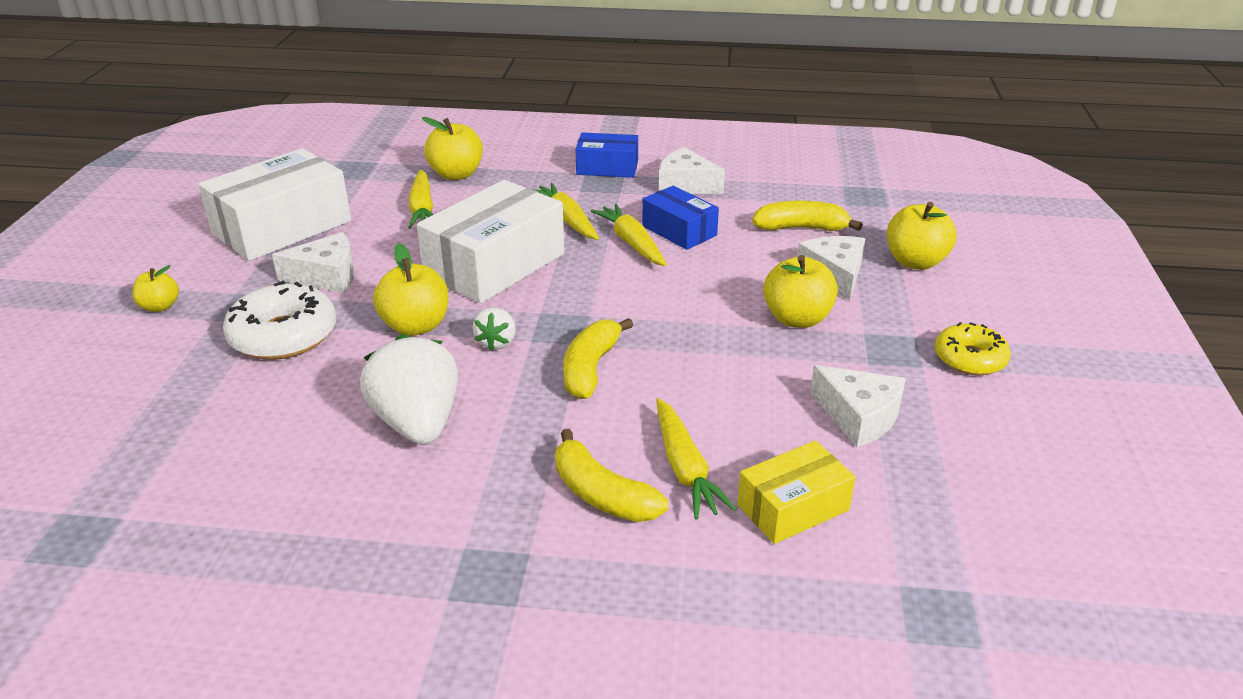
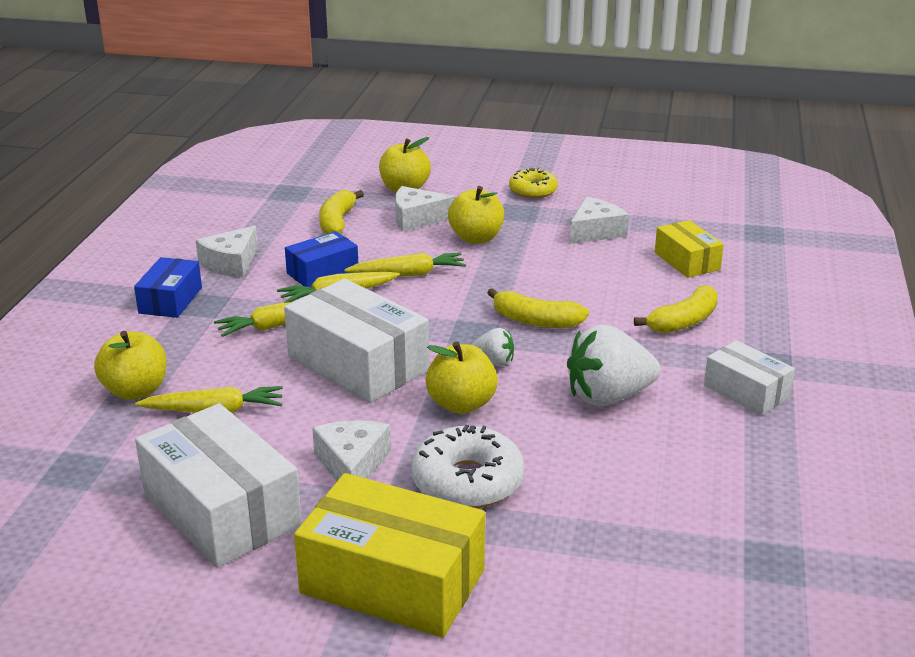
camera: 85 degrees left, 5 degrees down
(160, 306) = (392, 582): yellow apple -> yellow box
(417, 545) = (746, 391): none -> white box
(685, 468) = (653, 292): yellow carrot -> yellow carrot (408, 274)

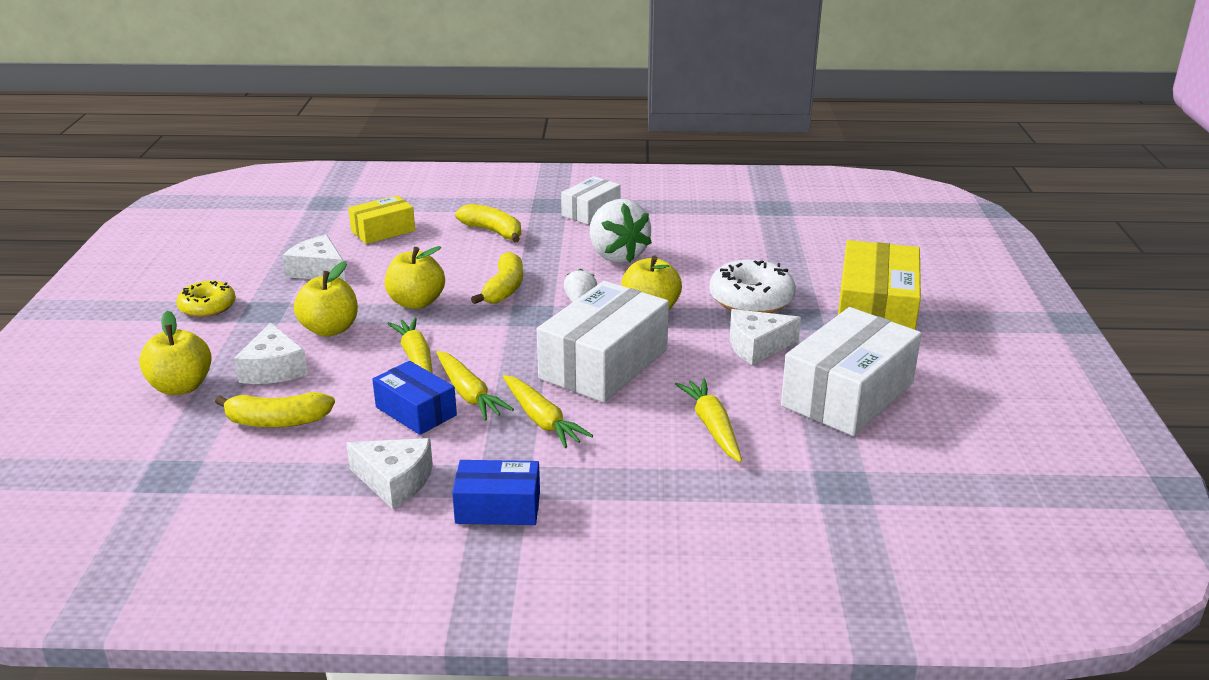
camera: 100 degrees left, 0 degrees up
(135, 391) = (699, 483): yellow apple -> yellow apple (416, 302)

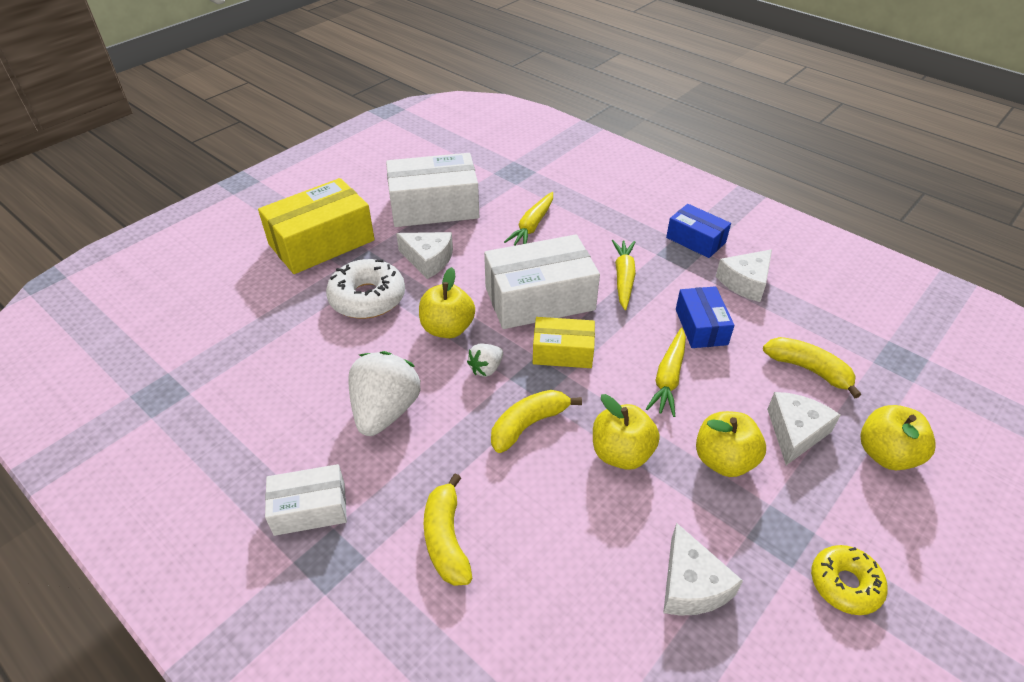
camera: 140 degrees left, 15 degrees up
(383, 231) = (565, 637): yellow box -> yellow box (562, 352)
(395, 481) = (745, 282): white cheese -> white cheese turned 105 degrees counterclockwise
(469, 394) = (654, 322): yellow carrot -> none

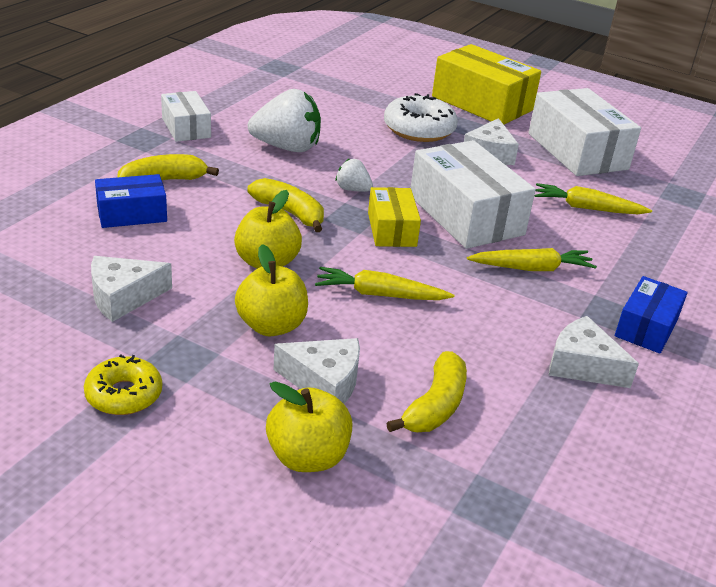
camera: 75 degrees right, 10 degrees down
(447, 328) = (397, 168): yellow apple -> none
(701, 327) = (474, 322): blue box -> blue box (132, 214)

